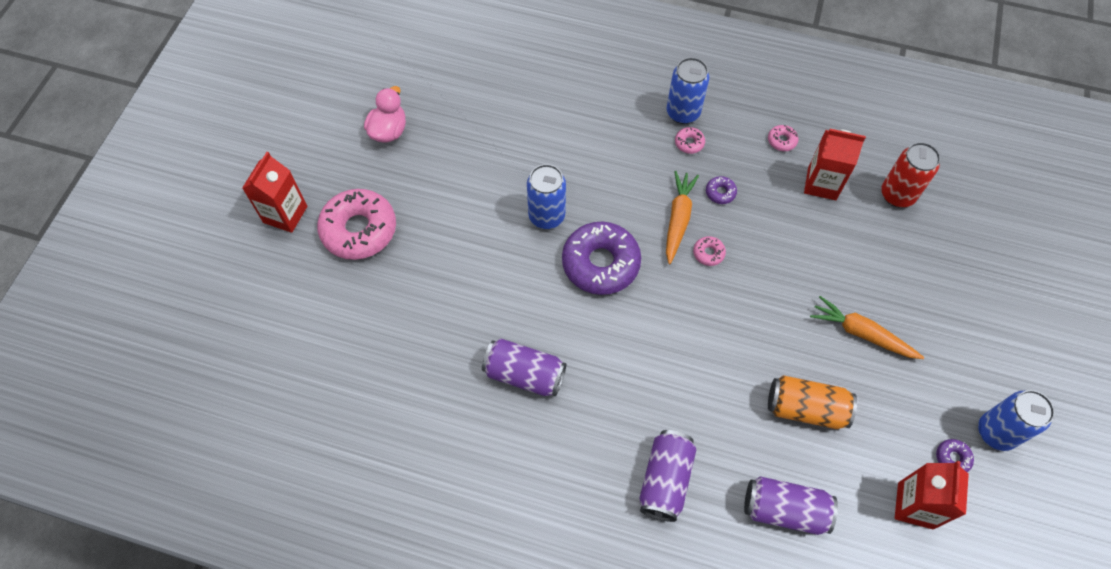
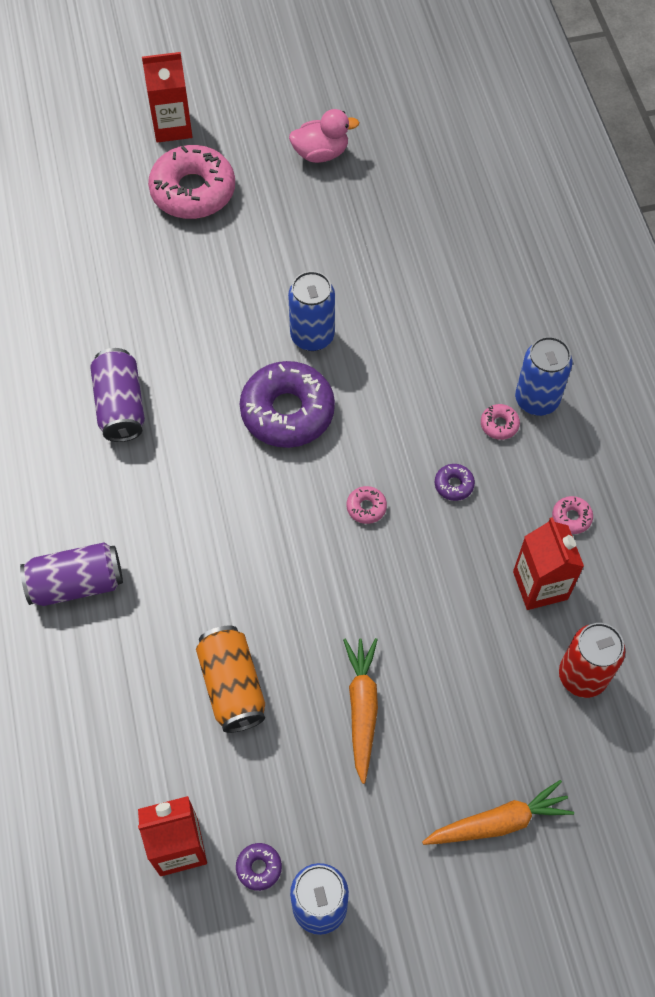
camera: 60 degrees right, 0 degrees up
(678, 219) = (390, 458): orange carrot -> orange carrot (499, 822)
(784, 510) = (103, 712): purple can -> none

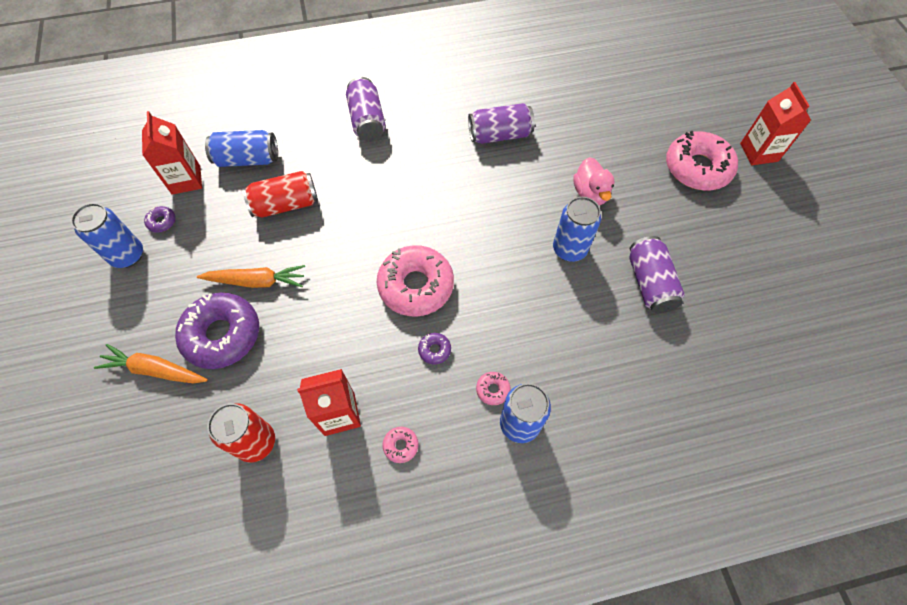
camera: 90 degrees right, 0 degrees up
(142, 755) = (247, 159): none -> blue can
(232, 686) = (285, 204): orange can -> red can
(287, 411) = (499, 233): purple donut -> purple donut (222, 335)
(321, 153) = (760, 255): pink duck -> pink duck (590, 193)
(359, 261) = (649, 283): none -> purple can
(366, 507) = (416, 286): pink donut -> pink donut, size x2.43
(499, 822) = (154, 370): orange carrot -> orange carrot turned 120 degrees clockwise

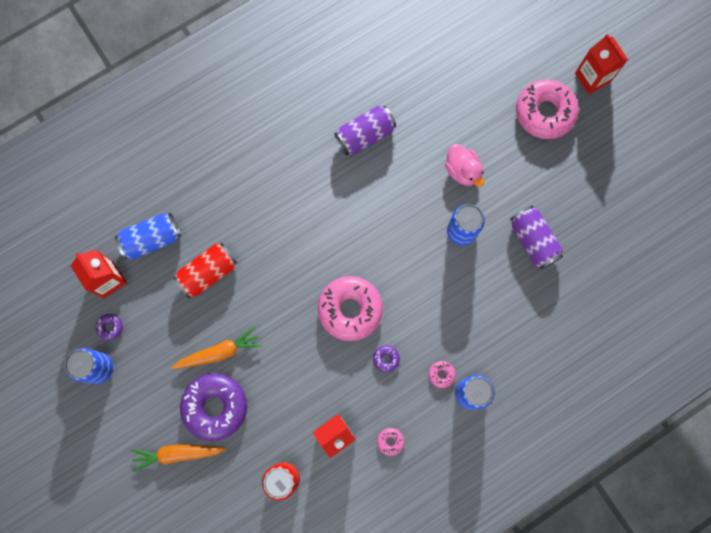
camera: 20 degrees left, 15 degrees up
(367, 120) = (240, 160): purple can -> none

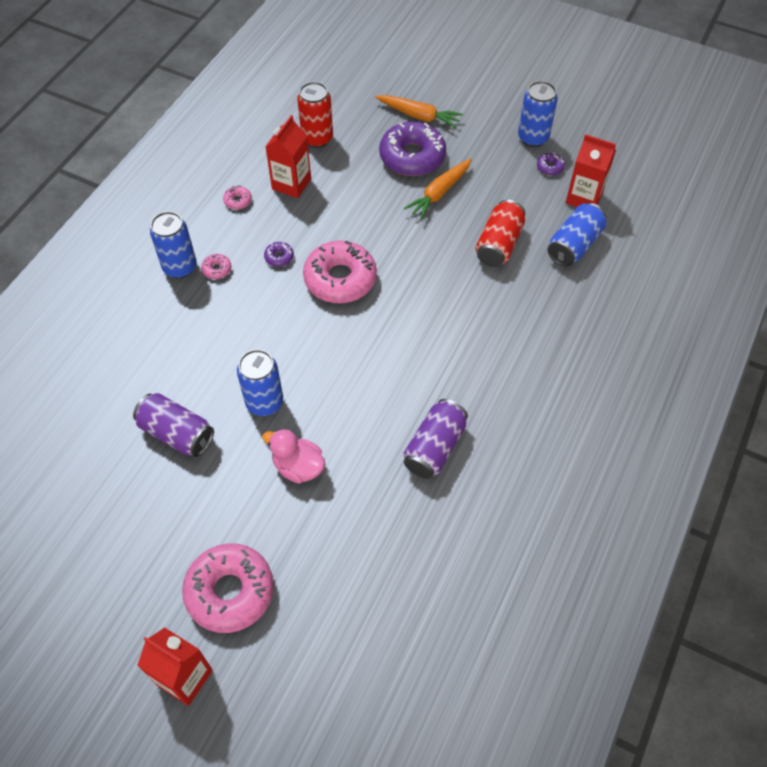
camera: 150 degrees right, 20 degrees down
(177, 454) = (419, 116): orange carrot -> orange carrot turned 60 degrees clockwise

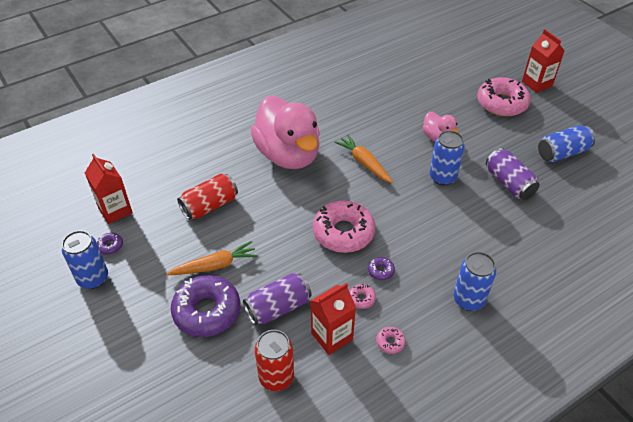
camera: 150 degrees left, 10 degrees down
(217, 269) = (437, 284): pink donut -> pink donut (361, 298)
(419, 116) = (162, 354): orange carrot -> orange carrot (364, 163)
(434, 447) = (352, 116): purple can -> purple can (278, 307)
(469, 345) = (288, 155): none -> pink duck
(574, 245) = (160, 182): blue can -> blue can (562, 153)

